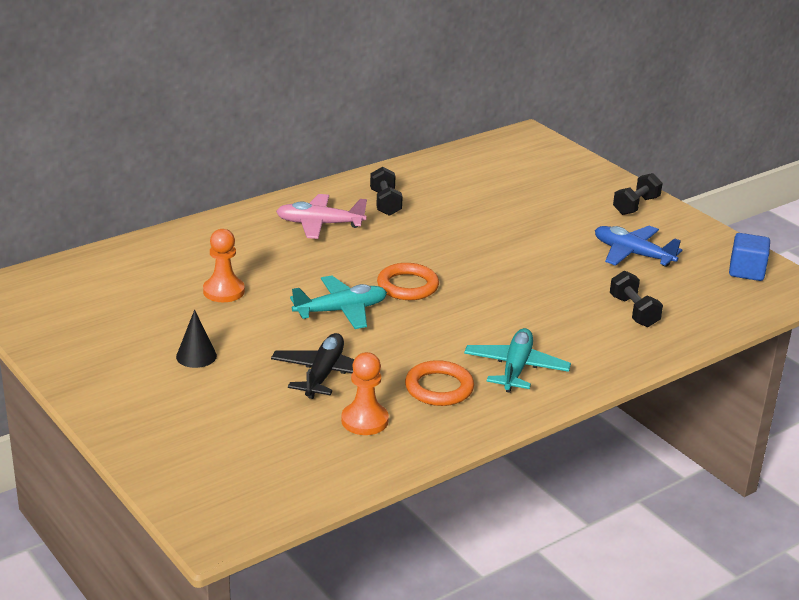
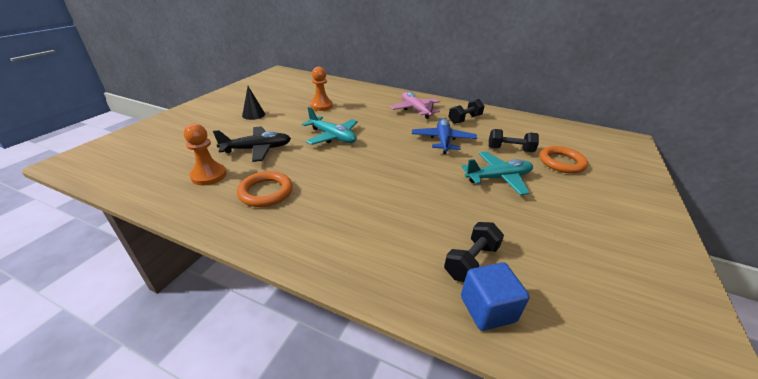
camera: 60 degrees right, 5 degrees up
(407, 286) = (383, 148): orange ring -> orange ring (561, 162)
(516, 368) = (316, 219): turquoise plane -> turquoise plane (498, 178)
(633, 254) = (562, 232): blue plane -> blue plane (443, 141)
(636, 206) = (637, 211): black dumbbell -> black dumbbell (510, 149)
(746, 271) = (667, 333): blue cube -> blue cube (487, 309)

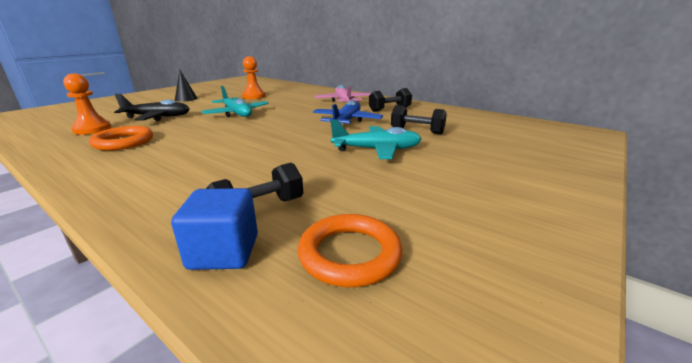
camera: 15 degrees right, 10 degrees down
(561, 162) = (472, 144): orange ring -> orange ring (349, 254)

